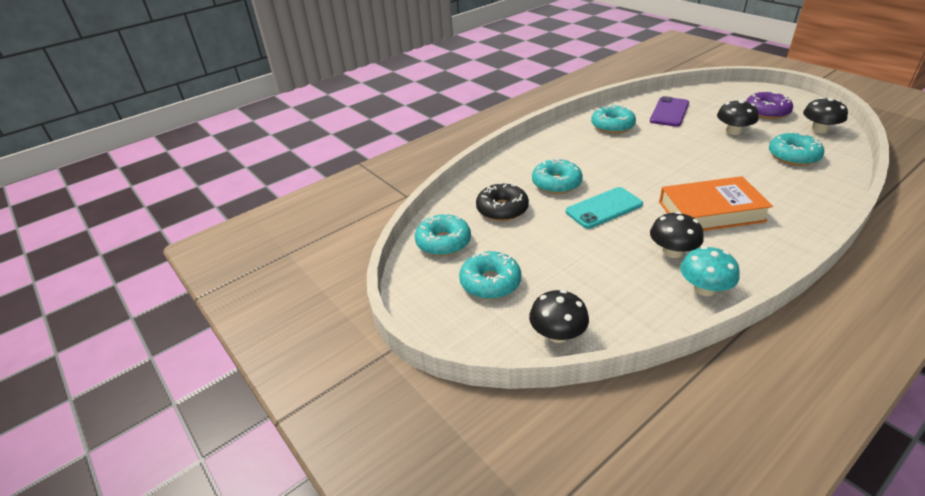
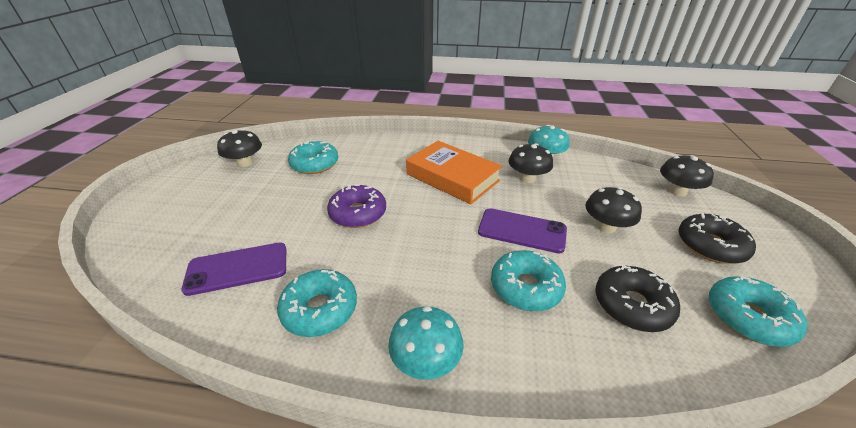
camera: 135 degrees left, 0 degrees up
(490, 282) = (710, 245): turquoise donut -> black donut
(552, 141) = (426, 360): none -> turquoise mushroom
(604, 208) = (522, 230): turquoise phone -> purple phone
(733, 131) = (277, 204): black mushroom -> black mushroom (606, 226)
(766, 112) = (208, 196): purple donut -> purple donut (358, 213)

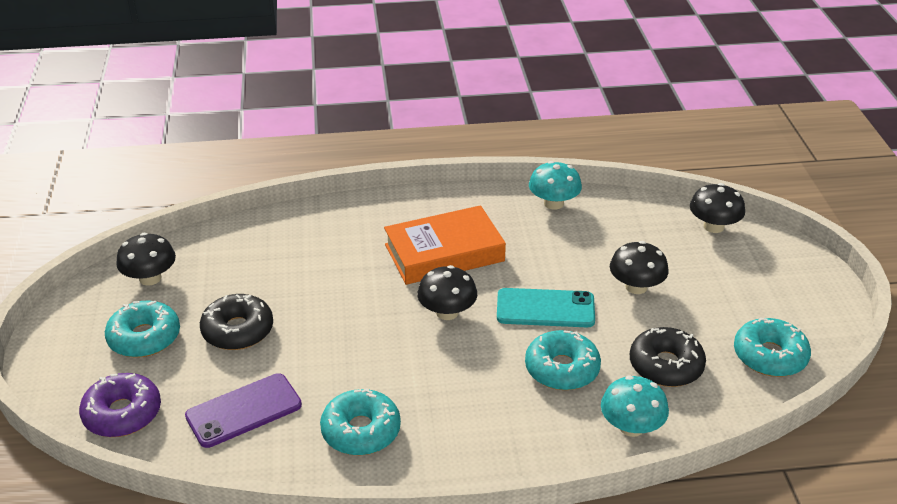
camera: 15 degrees left, 0 degrees up
(315, 164) = (251, 264): turquoise donut -> turquoise donut (144, 338)
(358, 213) = (347, 322): purple donut -> purple donut (122, 414)
(426, 360) = (485, 451): turquoise mushroom -> turquoise mushroom (631, 427)
(452, 177) = (444, 253): orange book -> orange book turned 45 degrees counterclockwise
(522, 230) = (545, 308): purple phone -> turquoise phone
(527, 178) = (537, 238): black mushroom -> black mushroom (447, 312)
(710, 245) = (743, 289): black donut -> black donut (238, 330)

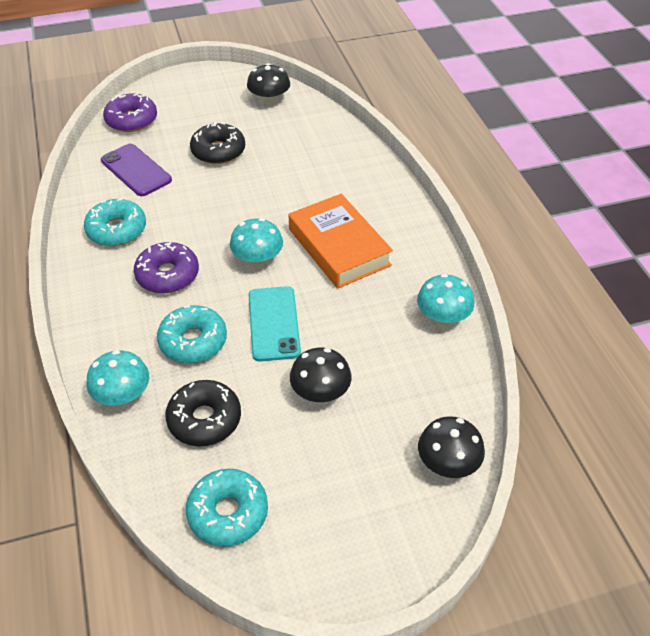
camera: 80 degrees right, 10 degrees up
(144, 338) = (205, 112): turquoise donut -> none
(447, 312) = (257, 259): black mushroom -> turquoise mushroom
(455, 386) = (167, 275): none -> purple donut

